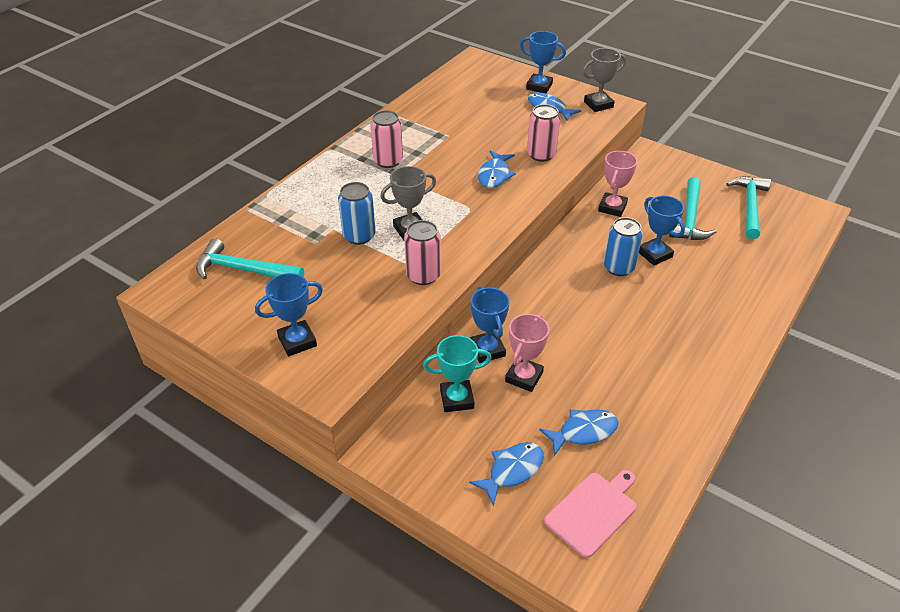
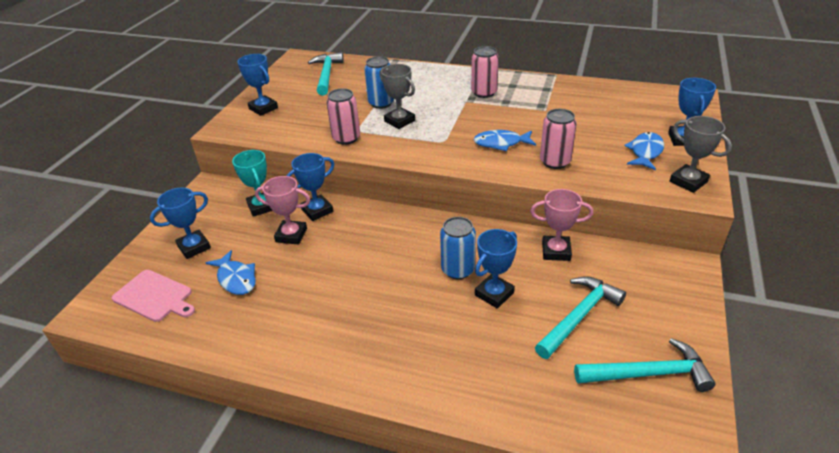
camera: 75 degrees right, 5 degrees down
(512, 470) = (194, 247): blue fish -> blue trophy
(689, 218) = (579, 316): turquoise hammer -> turquoise hammer turned 135 degrees clockwise

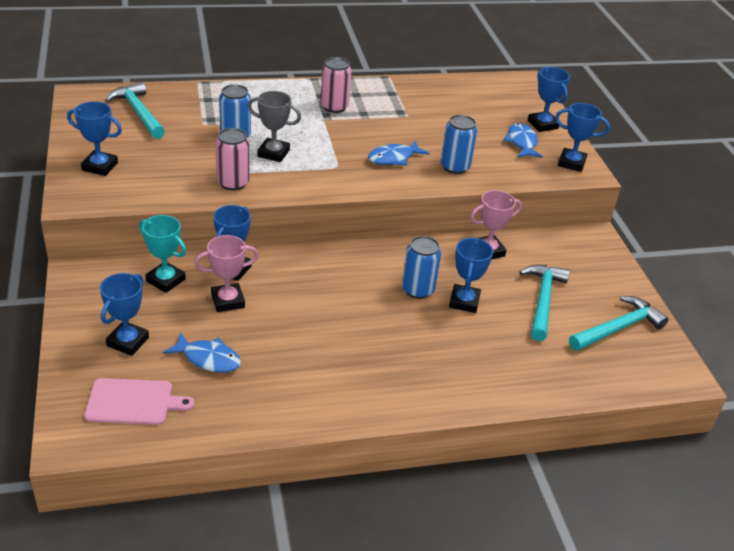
camera: 35 degrees left, 0 degrees up
(555, 162) = (455, 167): pink can -> blue can
(688, 182) = (571, 163): grey trophy -> blue trophy

